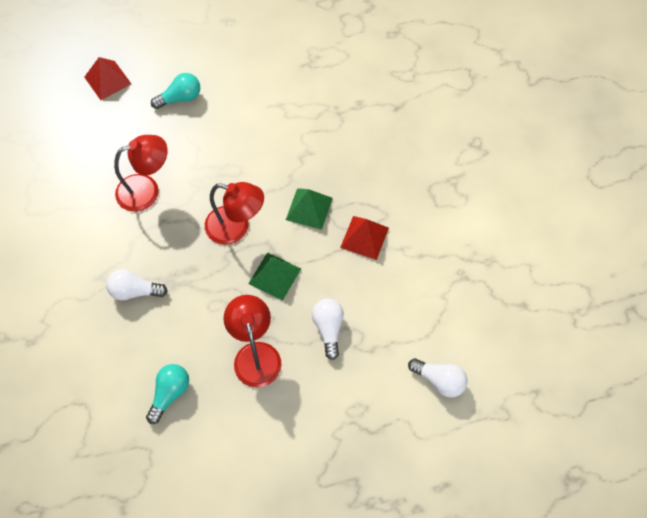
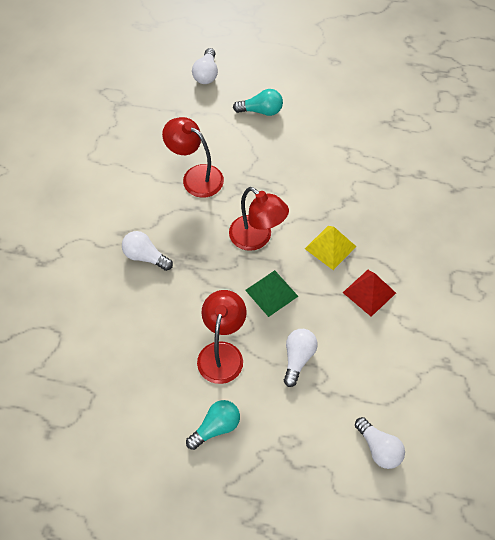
camera: 25 degrees right, 5 degrees down
(107, 80) = (206, 74): red pyramid -> white light bulb
(146, 190) = (195, 176): red lamp -> red lamp turned 150 degrees counterclockwise
(170, 393) = (133, 354): turquoise light bulb -> turquoise light bulb (216, 428)
(309, 208) = (330, 247): green pyramid -> yellow pyramid

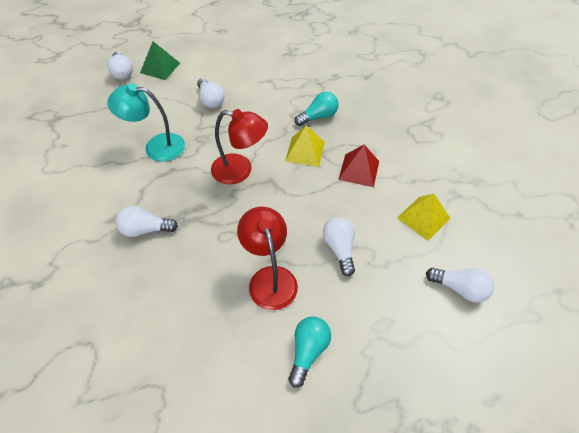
camera: 30 degrees left, 5 degrees down
(195, 176) = (156, 147): red lamp -> turquoise lamp
(261, 111) = (184, 80): turquoise light bulb -> turquoise light bulb (318, 117)
(271, 293) = (280, 207): green pyramid -> green pyramid (160, 68)
(274, 146) = (210, 100): none -> white light bulb
(396, 370) = (423, 218): none -> yellow pyramid

